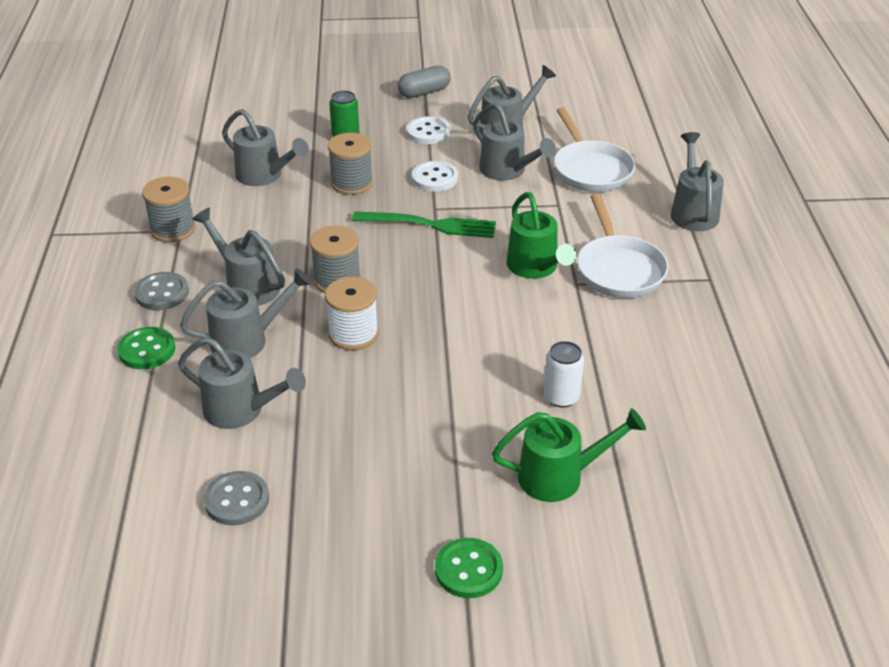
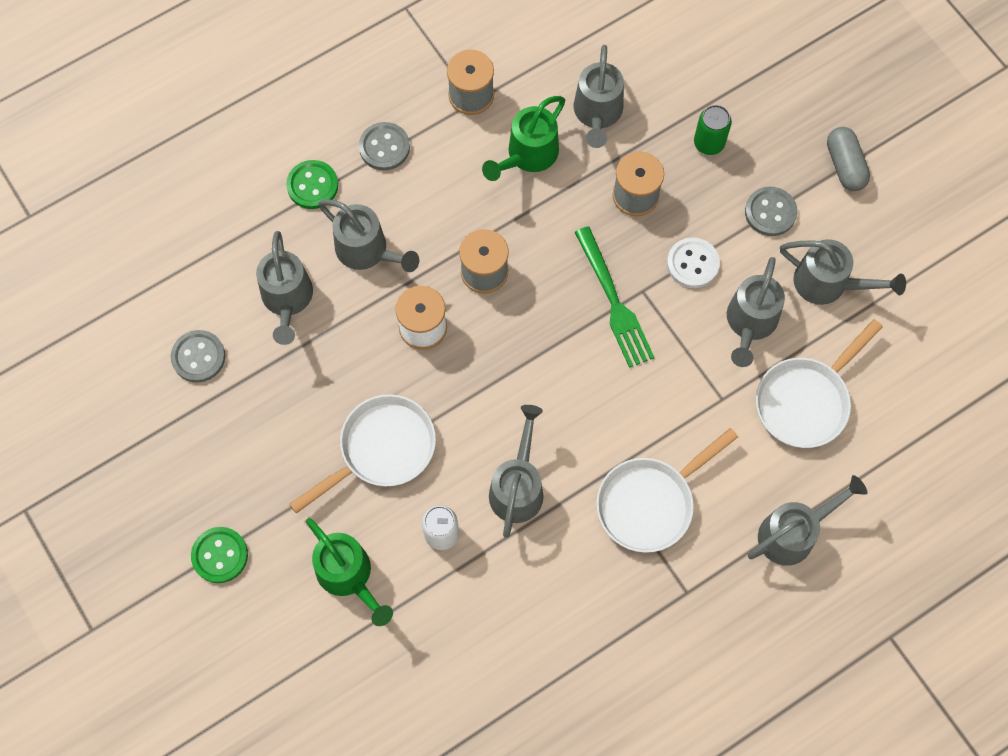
camera: 60 degrees right, 30 degrees up
(247, 285) = (434, 205): grey watering can -> grey watering can (518, 486)
(424, 92) = (845, 165): grey capsule -> grey capsule turned 45 degrees clockwise
(428, 132) = (770, 212): white button -> grey button
(448, 404) = (382, 449): none -> white pan
(535, 268) = (606, 428): green watering can -> green watering can (527, 156)

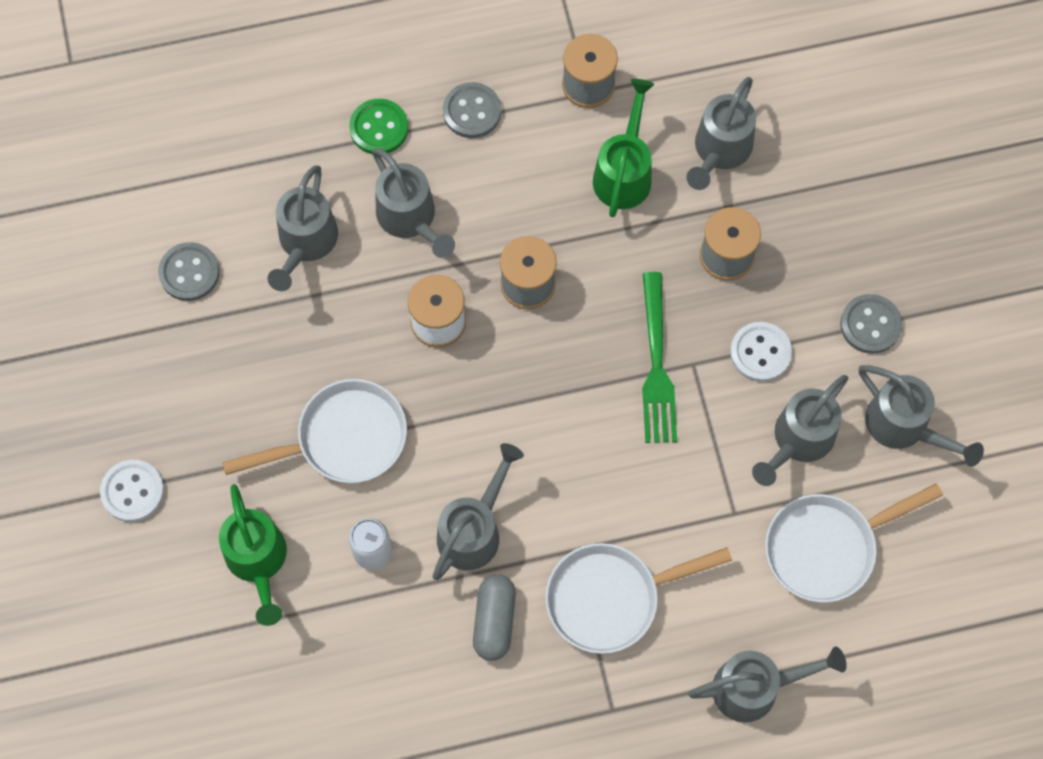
camera: 20 degrees right, 0 degrees up
(220, 555) = (132, 491): green button -> white button
(527, 156) = (624, 172): green watering can -> green watering can turned 135 degrees clockwise
(709, 143) = (831, 224): green can -> none
(845, 165) = (976, 300): grey capsule -> grey capsule (494, 621)

